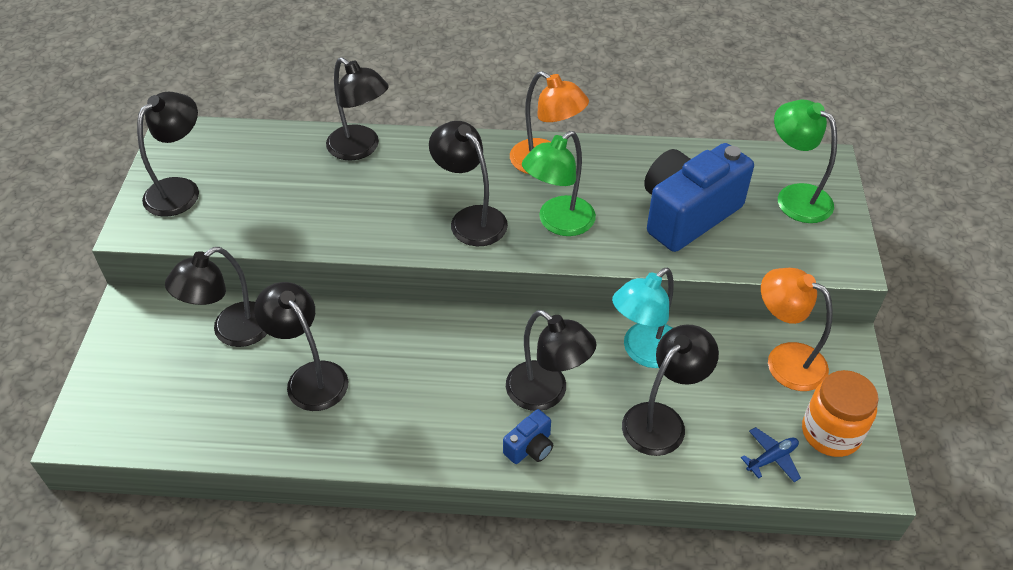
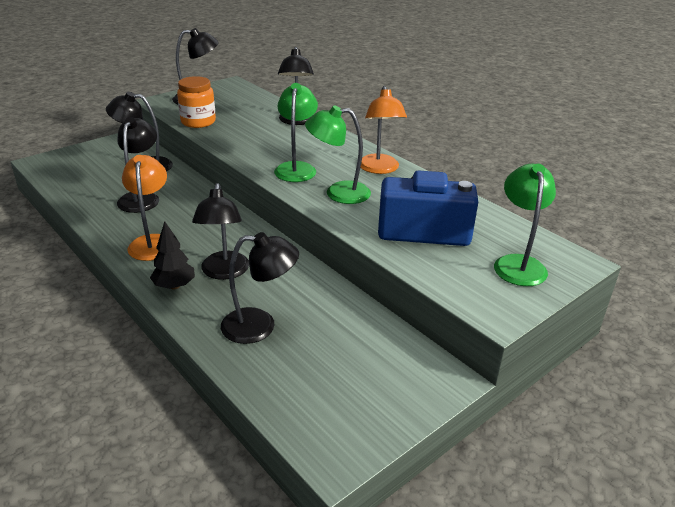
camera: 45 degrees right, 15 degrees down
(470, 219) = (296, 168): black lamp -> green lamp
(530, 447) = (174, 286): blue camera -> black tree
(644, 352) = (307, 292): turquoise lamp -> none
(771, 458) = (288, 393): blue plane -> none
(785, 360) = (389, 356): orange lamp -> orange lamp (152, 242)
(831, 433) = (351, 413): orange jar -> orange jar (198, 122)

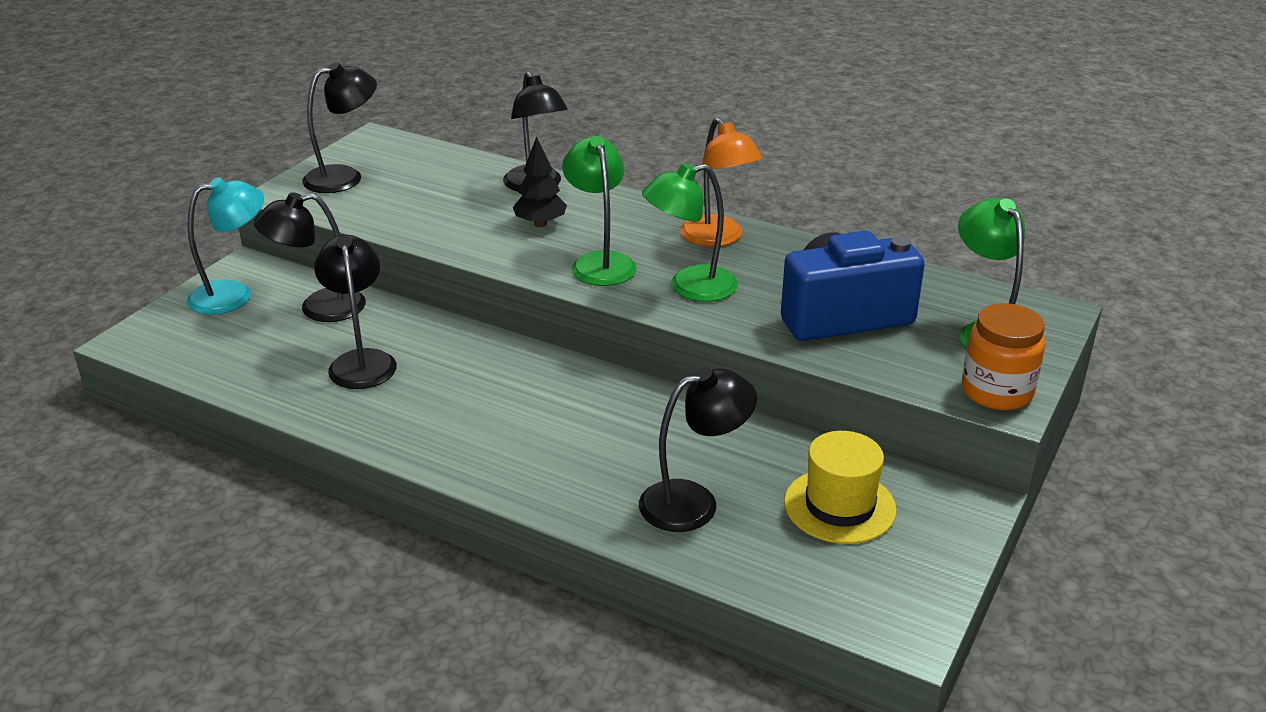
camera: 20 degrees left, 0 degrees up
(109, 150) = (234, 295): none -> turquoise lamp
(152, 242) = (441, 425): orange lamp -> none
(174, 286) = (530, 480): black tree -> black tree (540, 224)
(198, 122) = (383, 217): orange jar -> orange jar (996, 392)
(224, 272) = (584, 442): black lamp -> none
(352, 355) = (839, 506): none -> yellow hat

